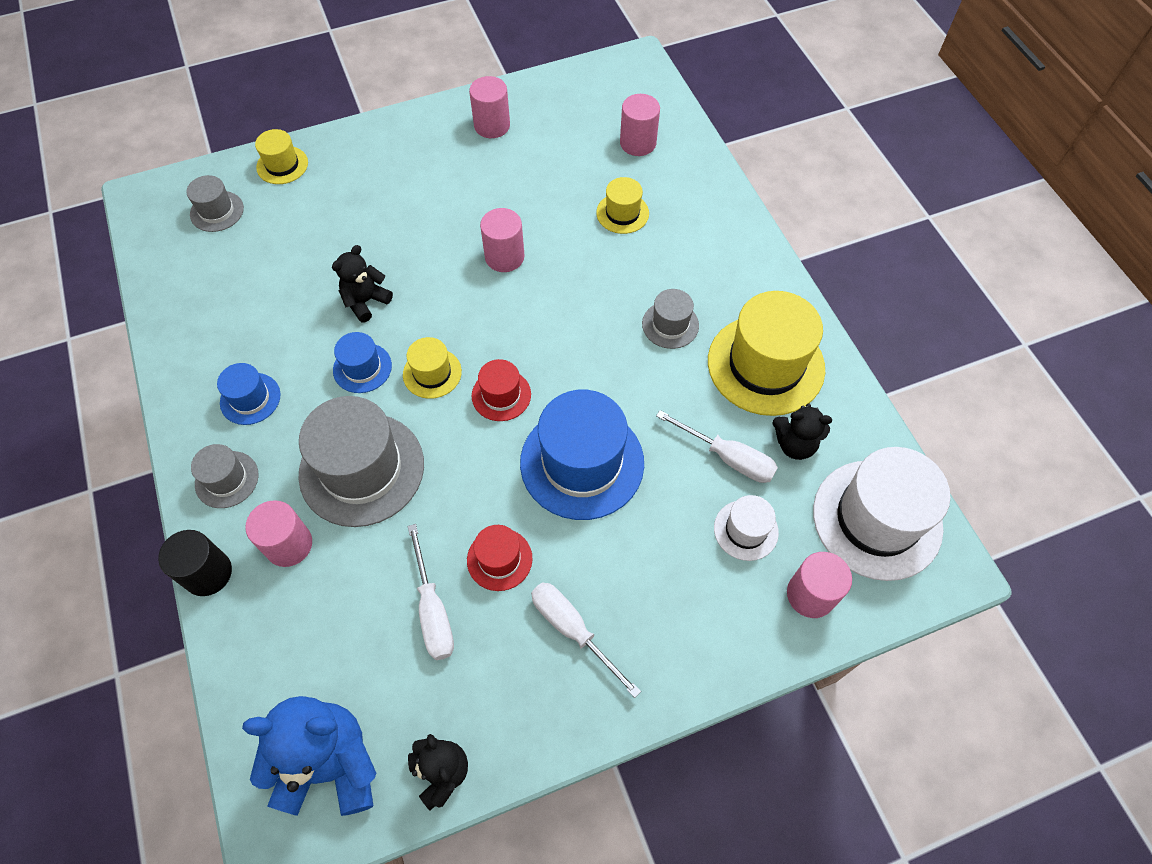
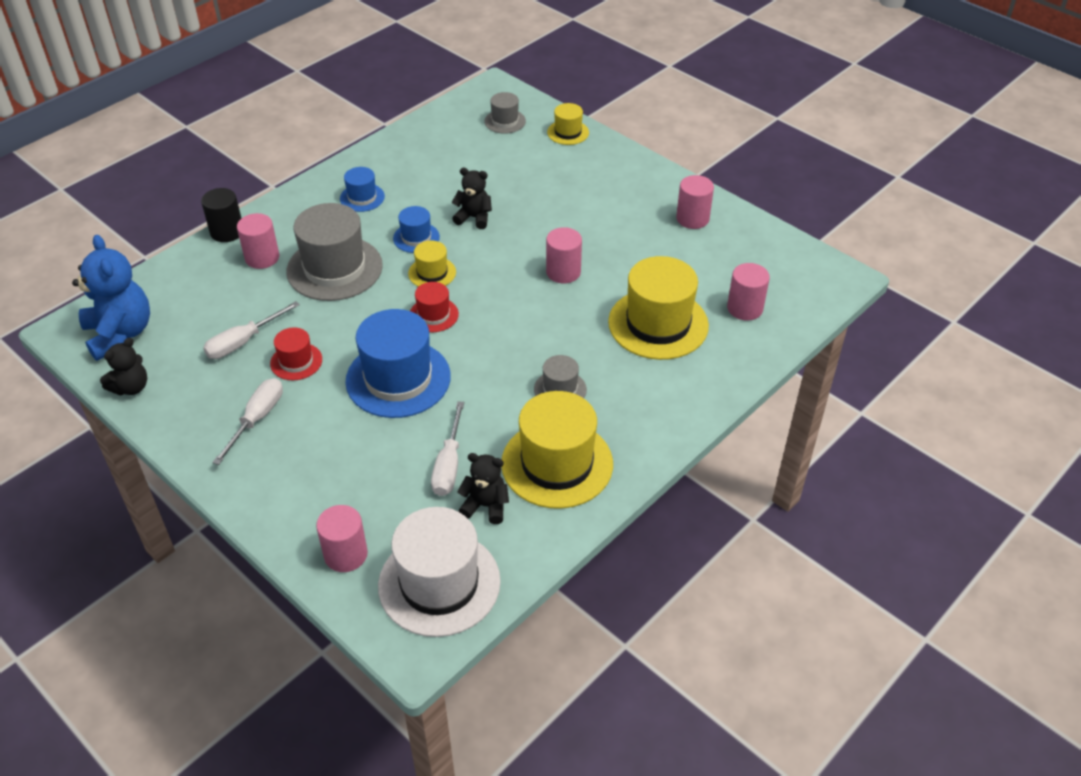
camera: 65 degrees right, 15 degrees down
(227, 479) = (296, 212): grey hat -> none
(622, 213) = (658, 324): yellow hat -> yellow hat, size x2.00
(746, 530) = (386, 496): white hat -> none
(795, 444) = (486, 506): black teddy bear -> black teddy bear turned 120 degrees clockwise

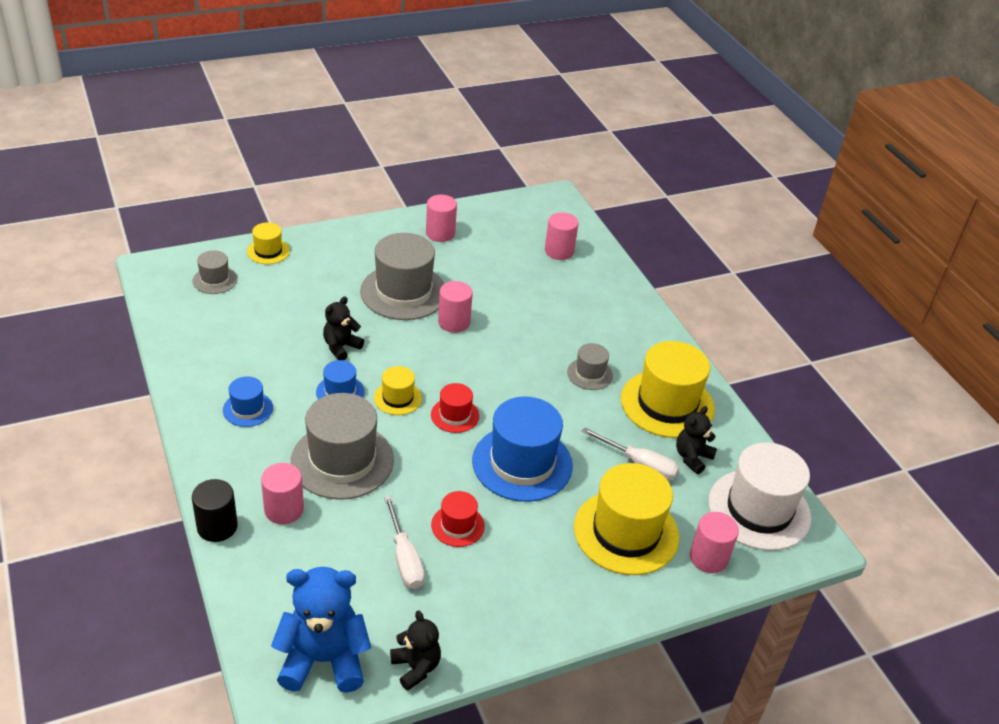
camera: 70 degrees left, 5 degrees down
(257, 419) = (519, 575): white screwdriver -> none
(580, 227) = (403, 292): none -> grey hat
(658, 324) = (548, 297): yellow hat -> yellow hat (626, 532)

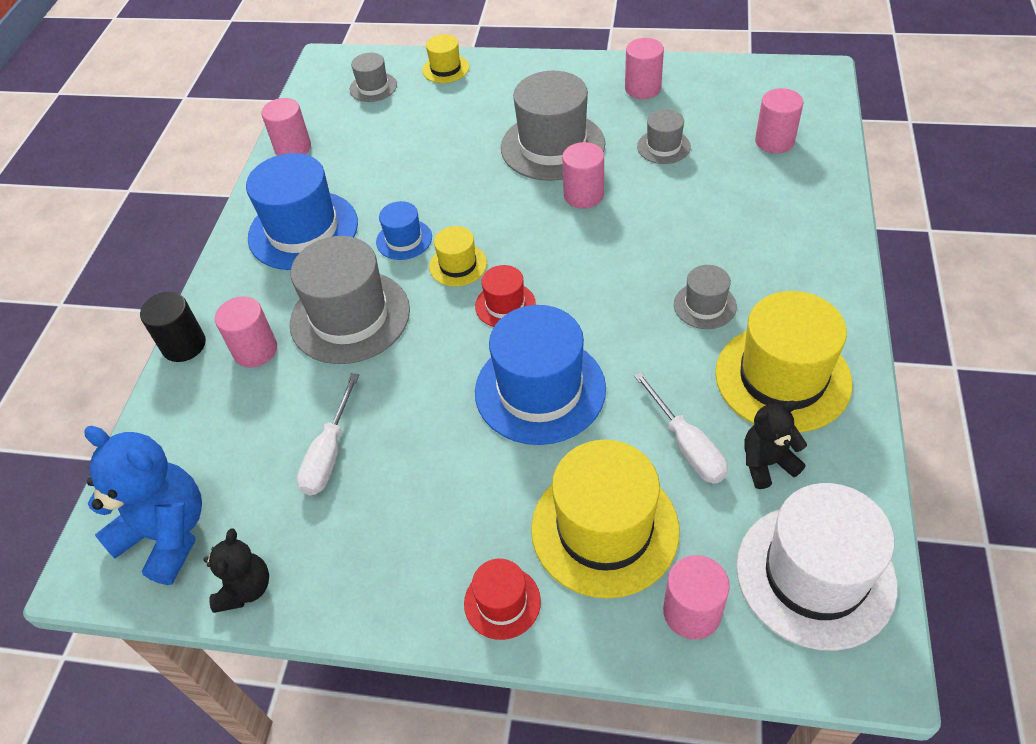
camera: 40 degrees right, 10 degrees up
(182, 347) = (293, 148): none -> pink cylinder
(248, 409) = (303, 230): blue hat -> blue hat, size x2.00
(341, 347) = (441, 190): black teddy bear -> none
(457, 525) = (412, 438): red hat -> red hat (502, 602)
(486, 273) = (663, 146): none -> grey hat

